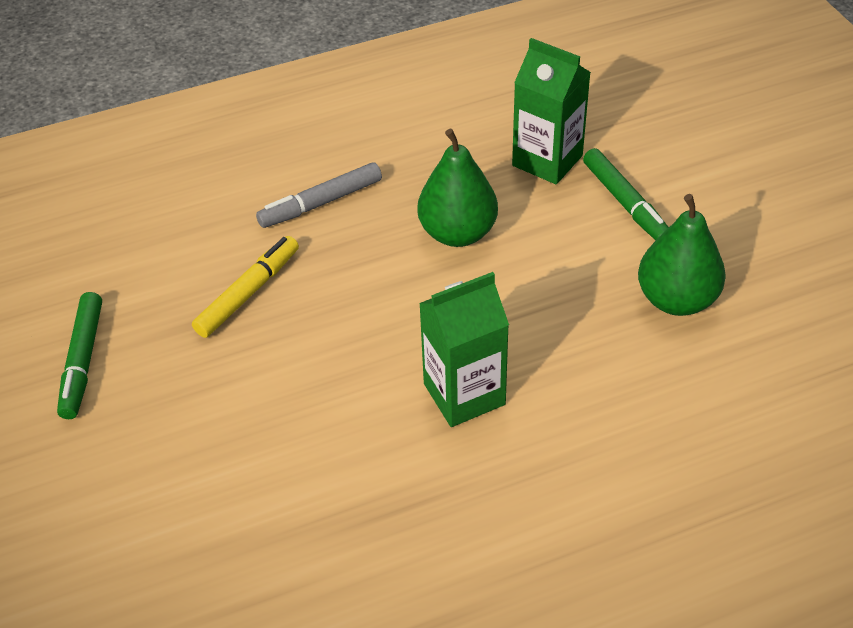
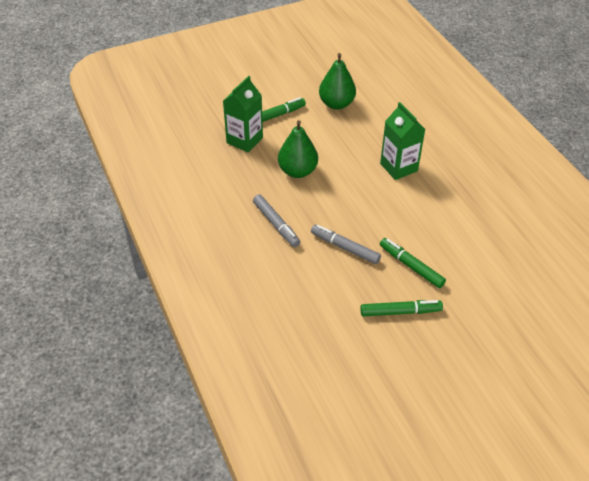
camera: 95 degrees left, 0 degrees up
(183, 387) = (411, 266): none -> green marker
(248, 293) = (345, 248): yellow marker -> grey marker

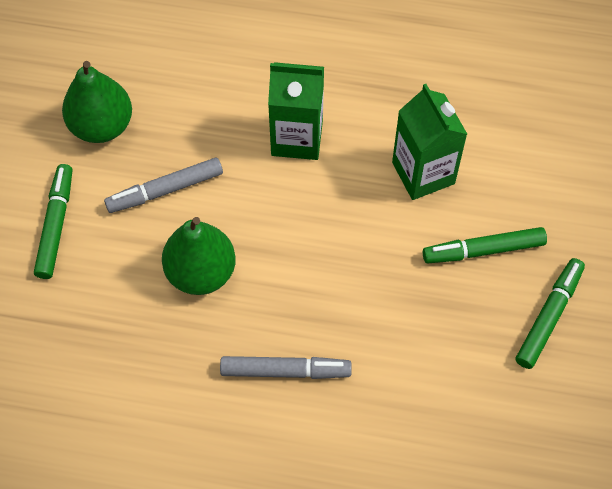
camera: 55 degrees left, 15 degrees up
(244, 140) = (73, 304): green carton -> green carton (423, 173)
(345, 248) = (395, 309): grey marker -> grey marker (165, 190)

